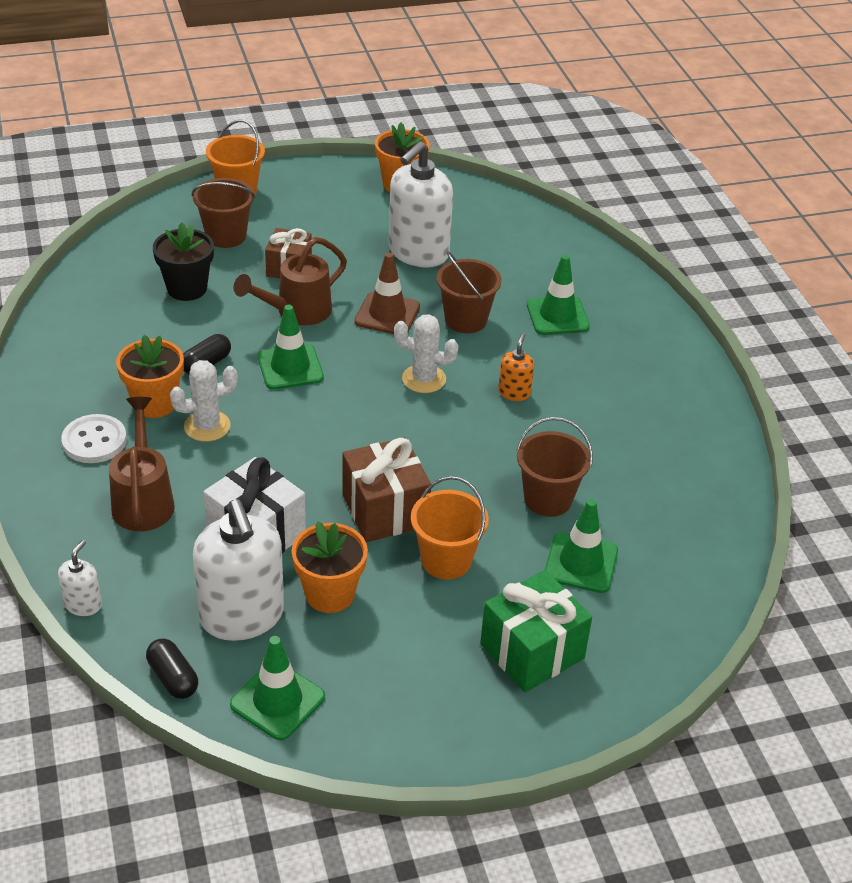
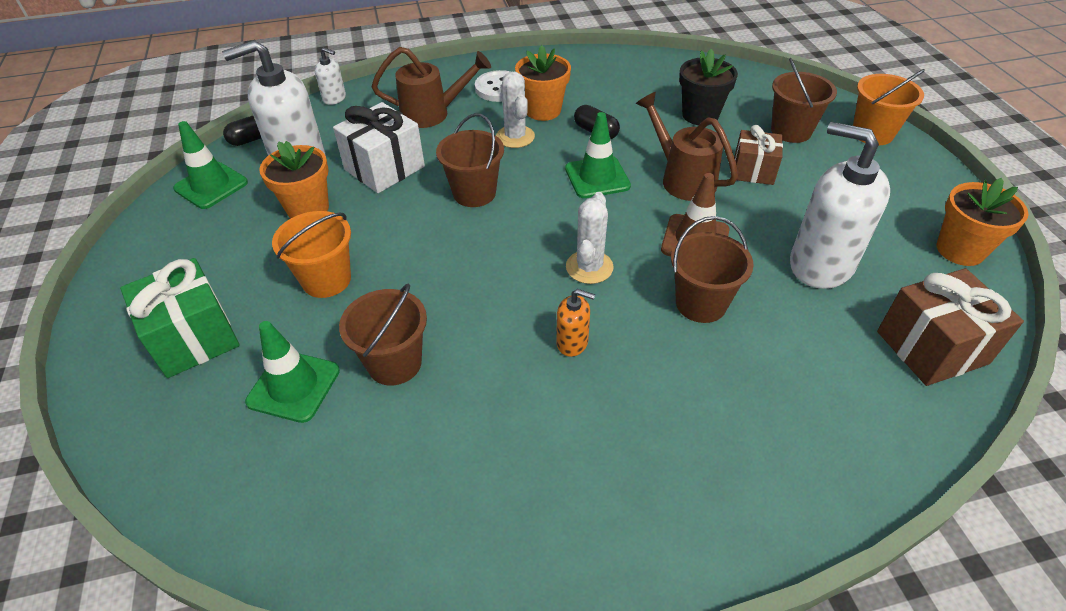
camera: 95 degrees right, 5 degrees up
(310, 457) = (474, 193): none -> brown bucket
(385, 510) = (399, 240): brown gift -> brown gift (932, 347)
(557, 316) = (732, 396): green traffic cone -> none

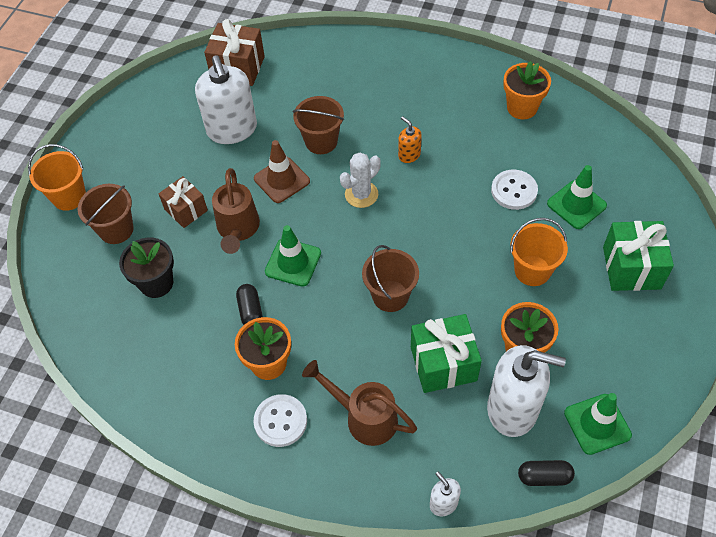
camera: 145 degrees left, 10 degrees up
(384, 168) = (443, 364): white gift -> green gift
(394, 363) = (514, 191): brown bucket -> white button
(515, 137) = (317, 342): white cactus -> none
(960, 250) = (150, 100): orange flower pot -> orange flower pot (522, 108)

